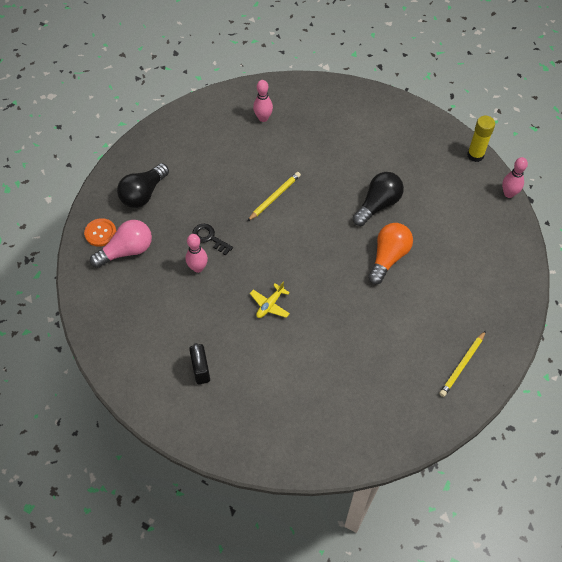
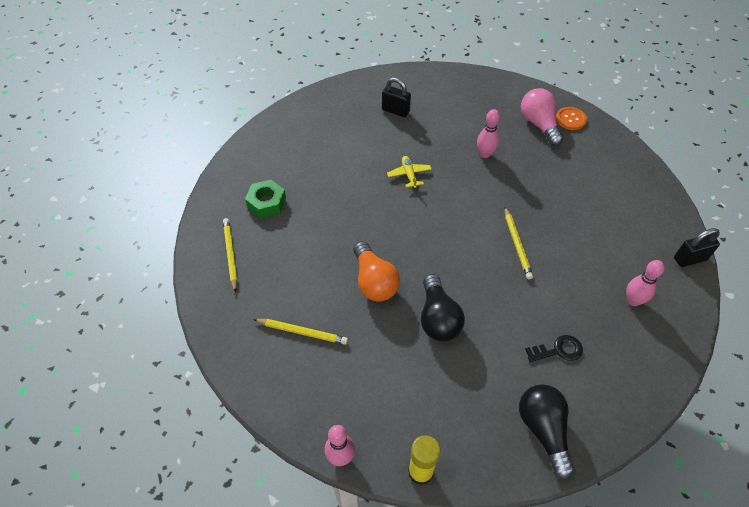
camera: 130 degrees right, 5 degrees down
(126, 251) = (539, 124): pink light bulb -> pink light bulb turned 150 degrees clockwise
(143, 194) = (594, 162): black light bulb -> black light bulb (543, 430)
(198, 105) = (690, 259): none -> black padlock
(209, 238) = (509, 176): black key -> black key (558, 350)
(395, 384) = (266, 202): none -> green nut
(465, 269) = (302, 332): none -> yellow pencil

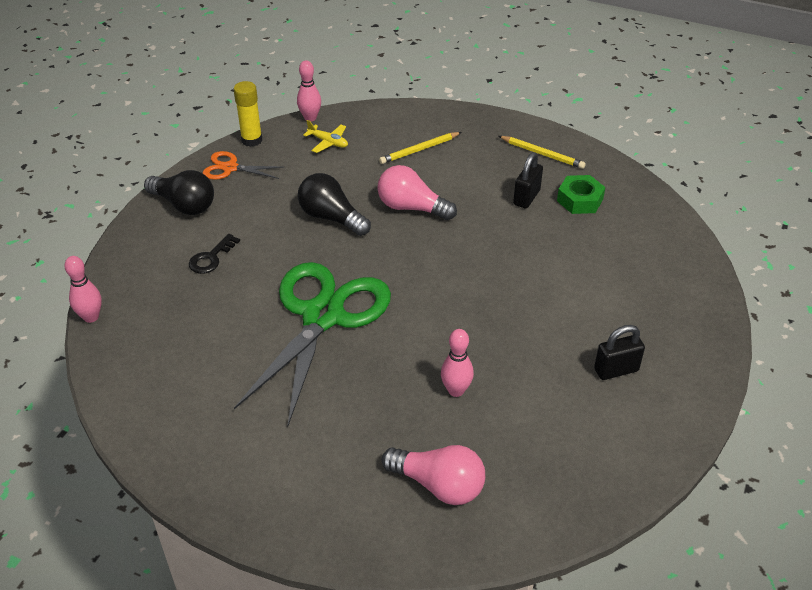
camera: 135 degrees right, 10 degrees down
(374, 281) = (411, 208): orange light bulb -> pink light bulb
(409, 175) = (501, 309): yellow plane -> yellow plane (328, 142)
(470, 447) = (230, 168): none -> orange scissors
(517, 244) = (323, 316): yellow pencil -> green scissors
(570, 119) = (407, 529): orange button -> none
(633, 301) = (168, 340): pink bowling pin -> pink bowling pin (91, 317)
(690, 259) = (128, 425): black padlock -> black padlock (526, 197)

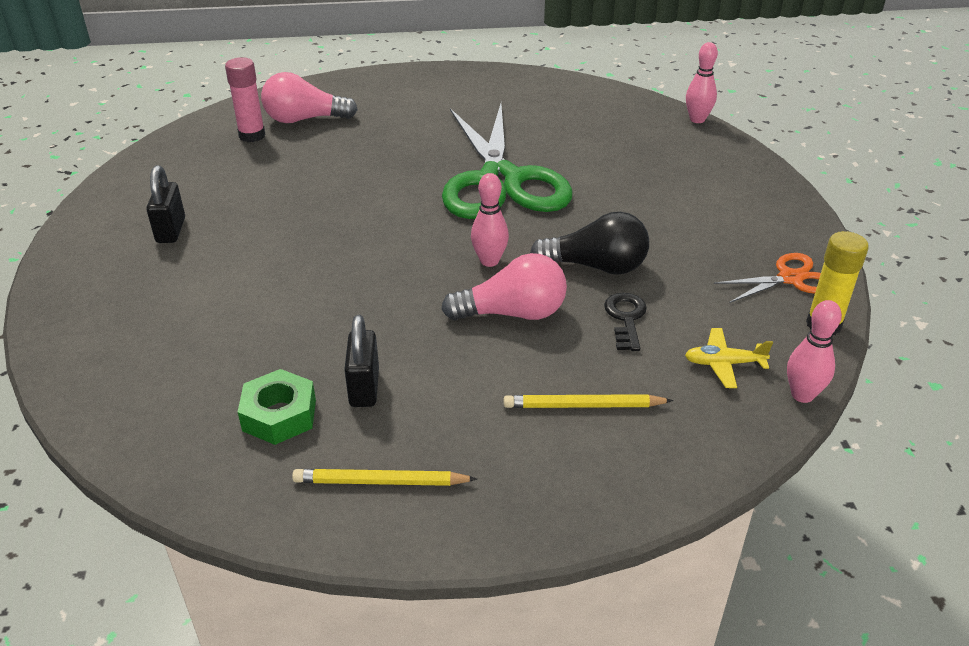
camera: 150 degrees right, 5 degrees down
(184, 205) = (770, 221): black light bulb -> none
(211, 258) = (667, 188): black key -> black key (626, 318)
(419, 150) = (583, 406): yellow pencil -> yellow pencil turned 120 degrees counterclockwise
(456, 390) = (327, 170): pink bowling pin -> pink bowling pin (489, 261)
(505, 479) = (252, 136): none -> pink glue stick
(616, 370) = (171, 230): black padlock -> black padlock turned 45 degrees counterclockwise

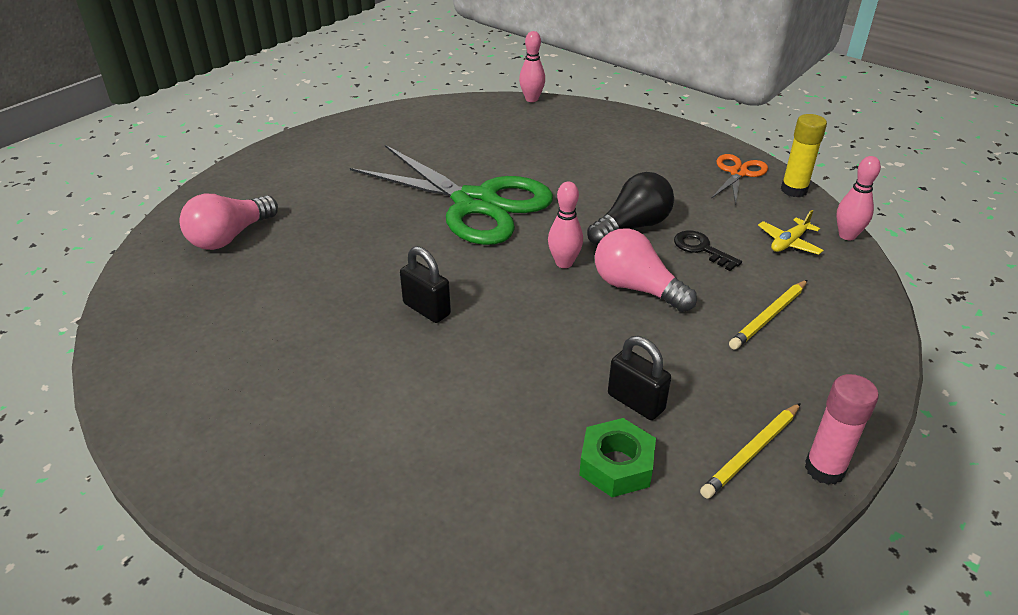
camera: 45 degrees left, 0 degrees up
(171, 230) = (269, 396): black padlock -> black padlock (426, 309)
(252, 136) = (202, 275): pink glue stick -> pink glue stick (824, 469)
(512, 313) = (637, 288): pink light bulb -> pink light bulb turned 90 degrees counterclockwise

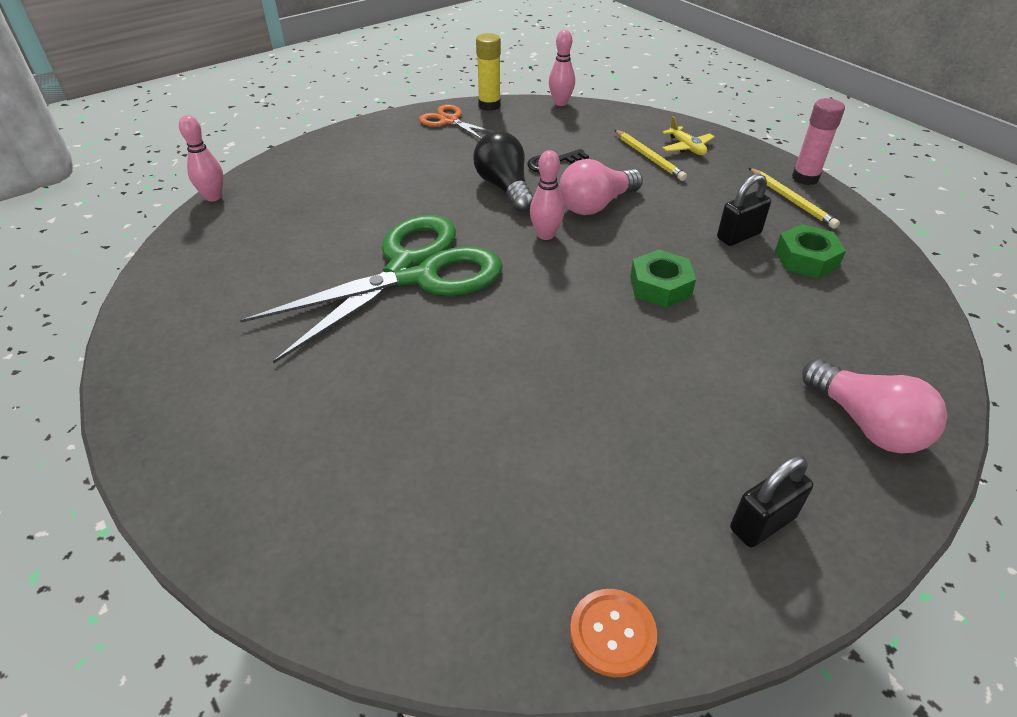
camera: 75 degrees left, 5 degrees up
(126, 352) = (612, 633): none -> orange button
(230, 237) = (370, 506): pink light bulb -> pink light bulb (866, 423)
(426, 309) = (592, 332): black padlock -> black padlock (762, 523)
(511, 346) = (660, 286): none -> green nut
(789, 243) = (560, 126): yellow plane -> yellow plane (686, 147)

